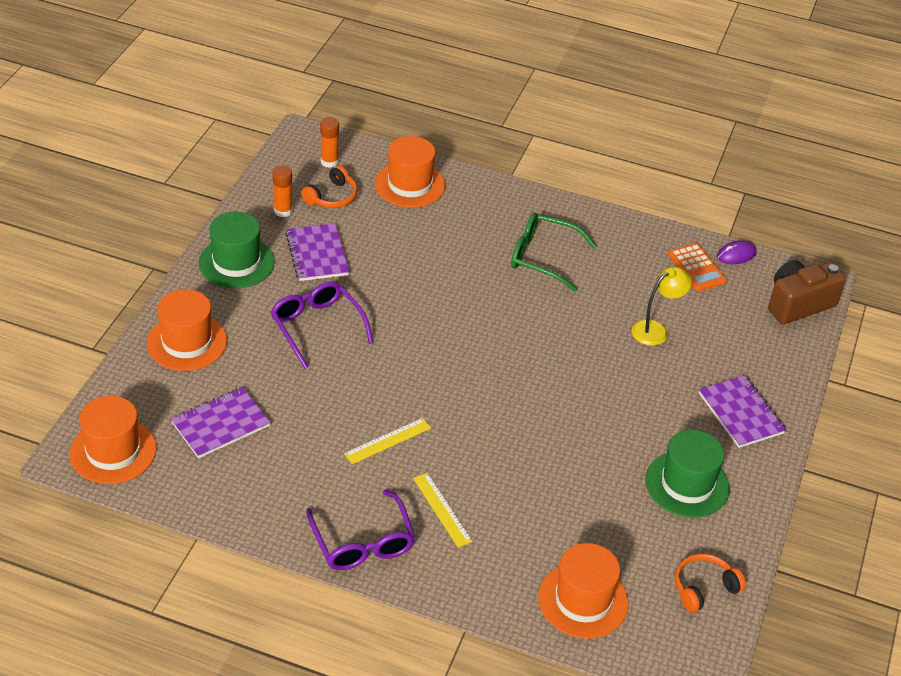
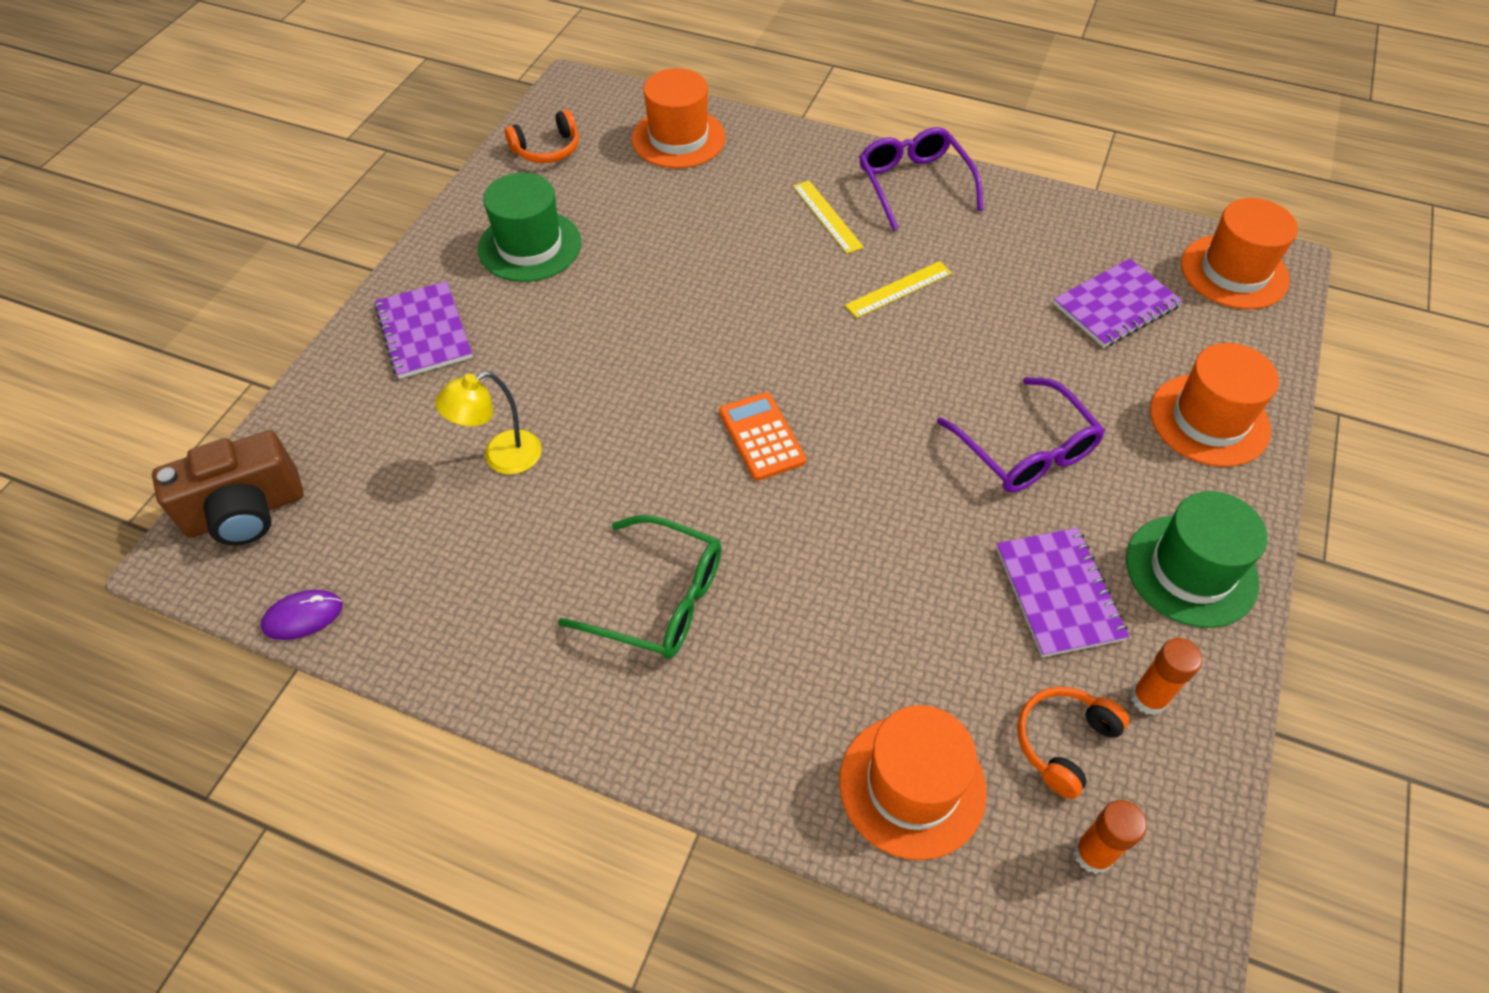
camera: 175 degrees left, 10 degrees up
(696, 268) = (389, 583): orange calculator -> orange calculator (762, 436)

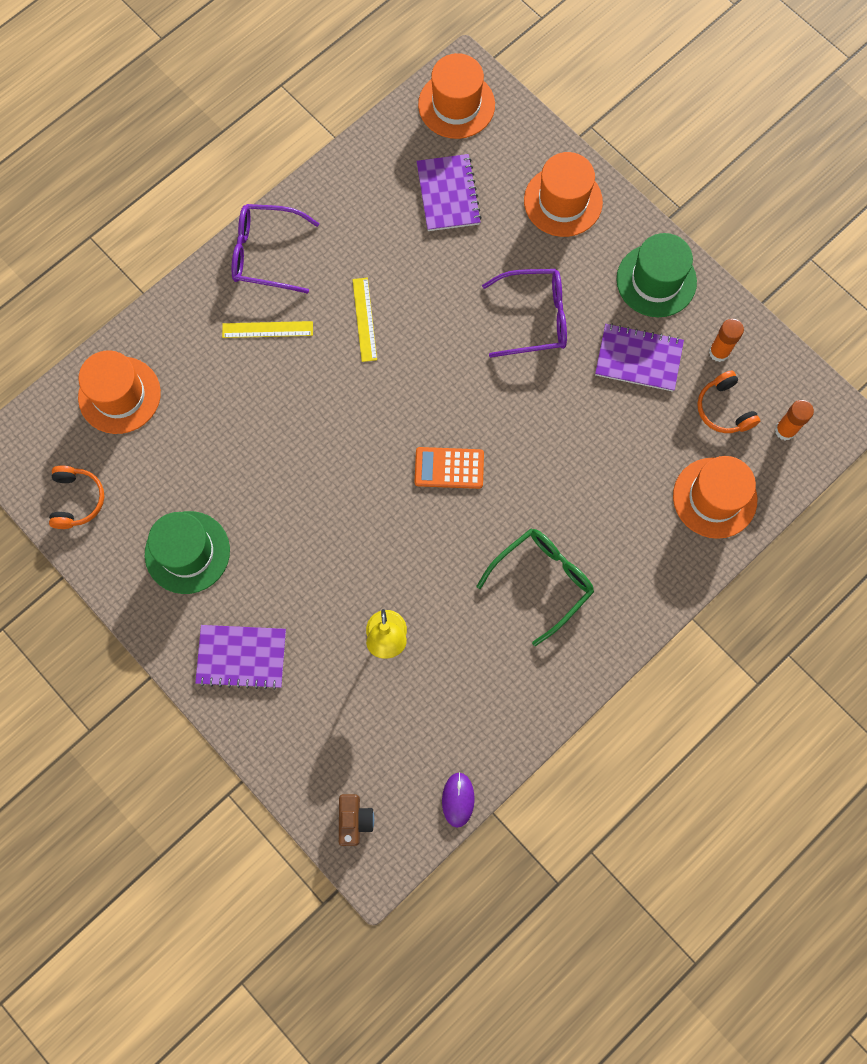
camera: 65 degrees left, 20 degrees up
(246, 512) = (354, 820): brown camera -> brown camera, size x0.58

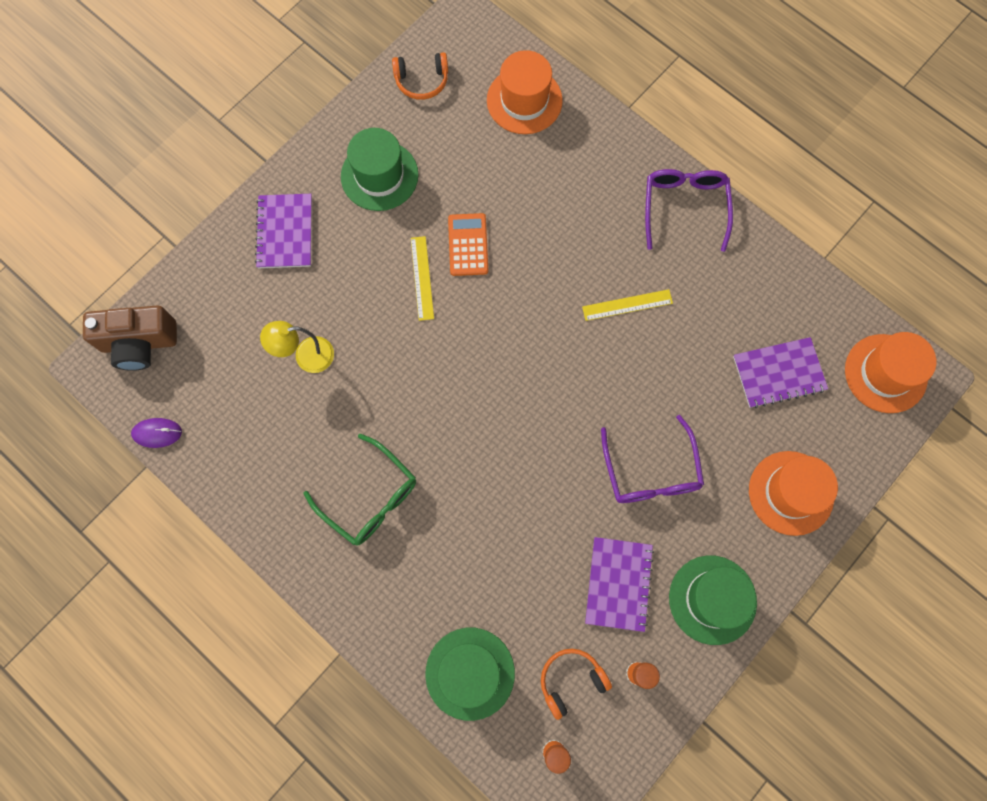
camera: 85 degrees right, 0 degrees up
(267, 329) = (605, 218): yellow ruler -> yellow ruler (422, 278)
(354, 820) = (139, 343): brown camera -> brown camera, size x1.74
(449, 468) = (479, 399): orange calculator -> orange calculator (468, 245)
(714, 498) = (470, 673): orange hat -> green hat

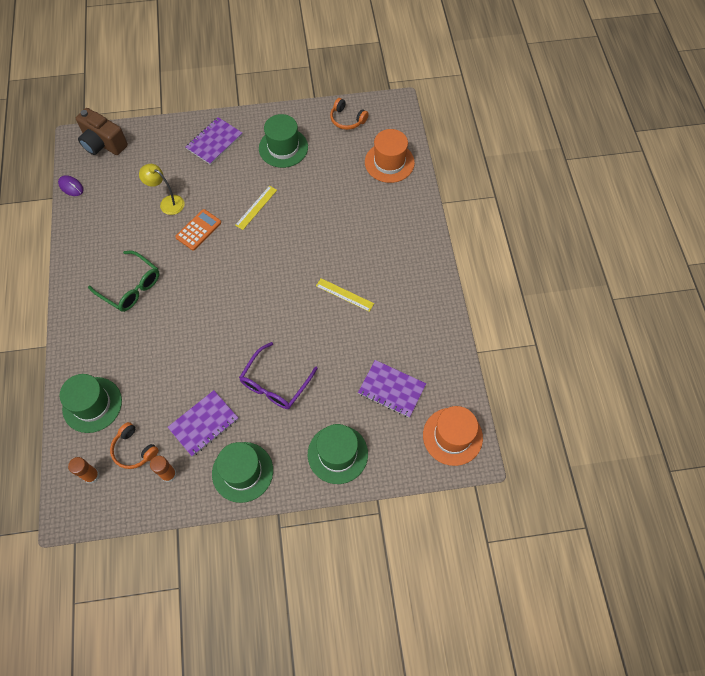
camera: 40 degrees right, 10 degrees down
(369, 497) = (131, 287): green glasses -> green glasses turned 45 degrees counterclockwise
(468, 245) = (293, 208): orange calculator -> orange calculator (198, 230)
(571, 681) = (134, 450): orange headphones -> orange headphones turned 150 degrees counterclockwise
(684, 207) = (423, 270): purple glasses -> none
(791, 493) = (337, 454): orange hat -> green hat

